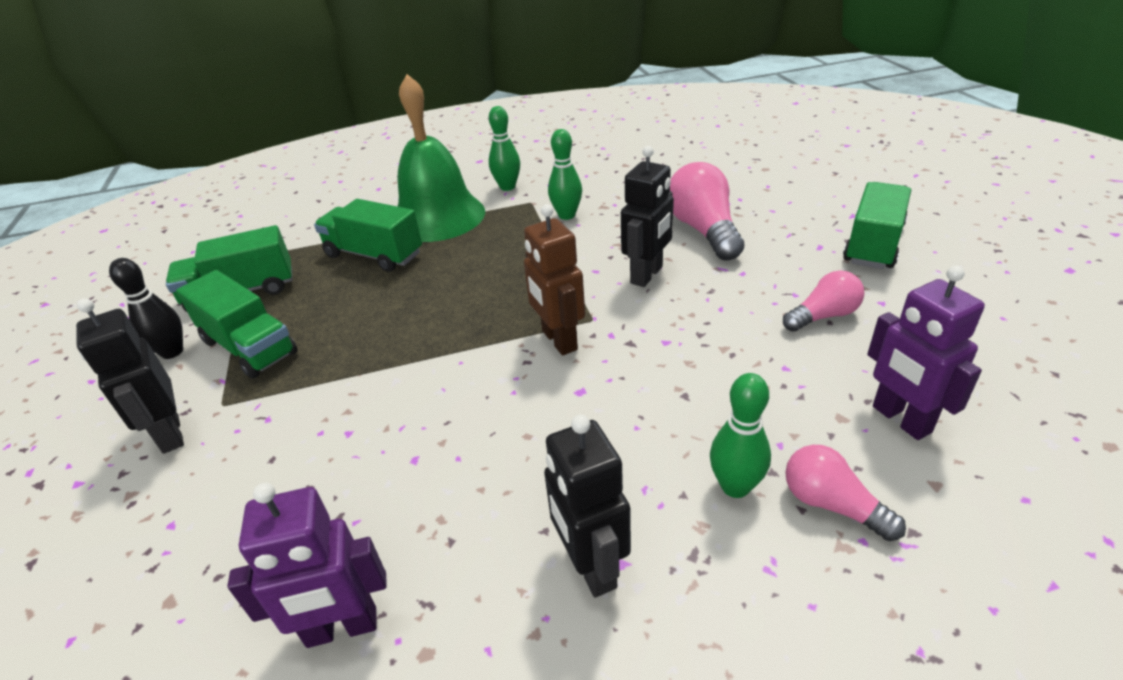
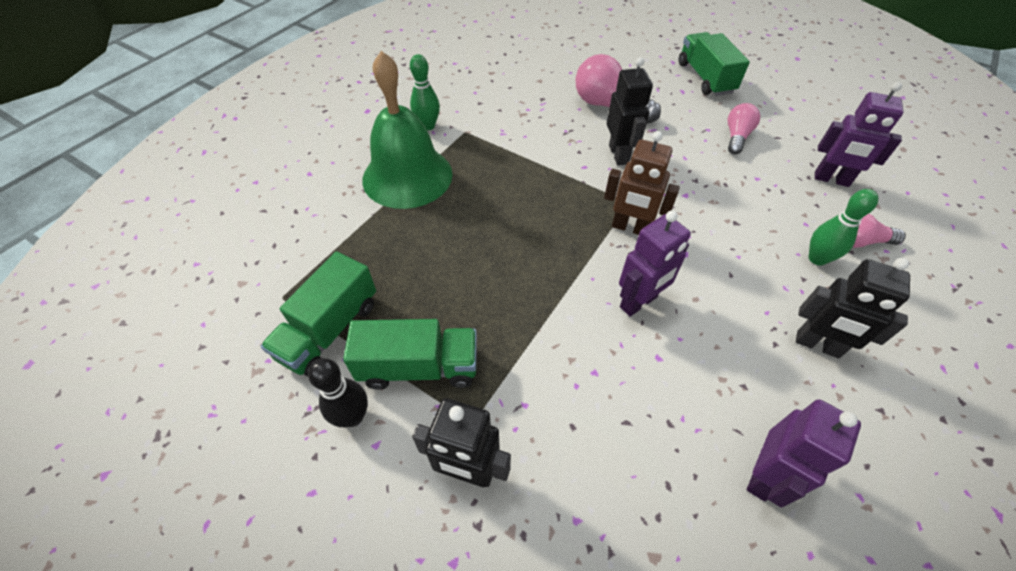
camera: 45 degrees left, 15 degrees up
(374, 255) = (403, 234): green truck -> none
(468, 404) = (638, 302): none -> purple robot
(566, 215) = (507, 132): green bowling pin -> none

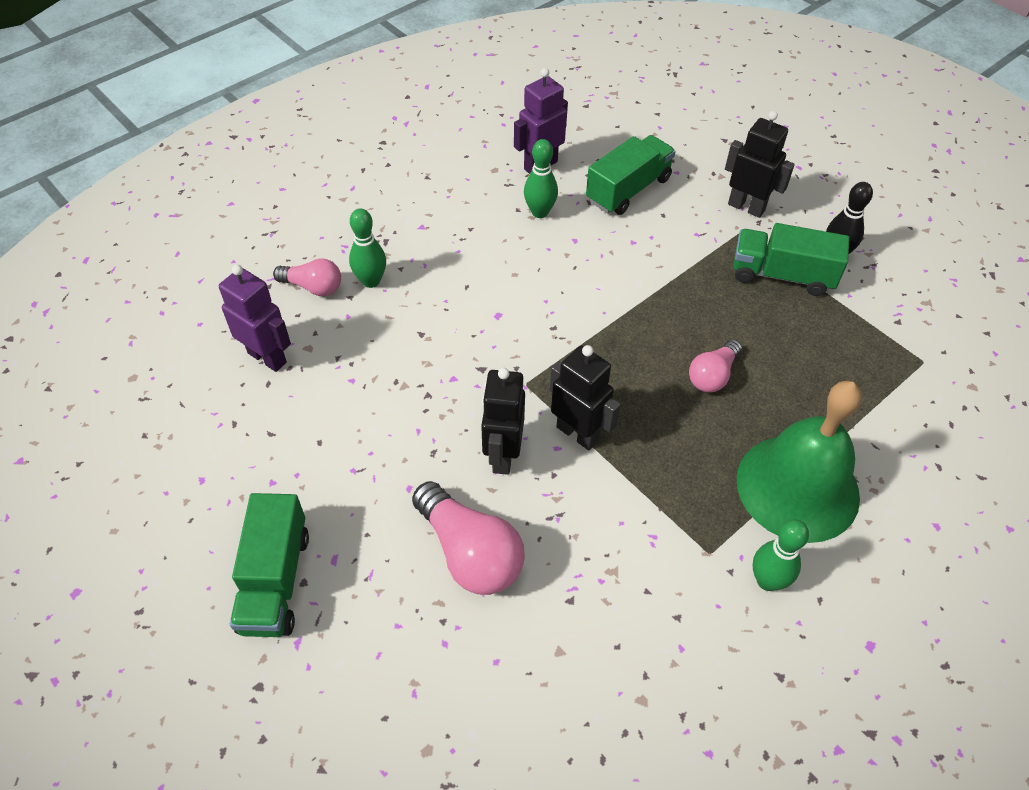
camera: 165 degrees left, 0 degrees up
(330, 330) = (867, 321): green truck -> green truck (628, 190)
(630, 228) = (540, 353): brown robot -> none
(638, 302) = (570, 282): purple robot -> none
(717, 388) = (540, 212): none -> green bowling pin
(736, 137) = (325, 447): pink light bulb -> pink light bulb (712, 375)
(817, 345) = (437, 220): black robot -> black robot (578, 433)

